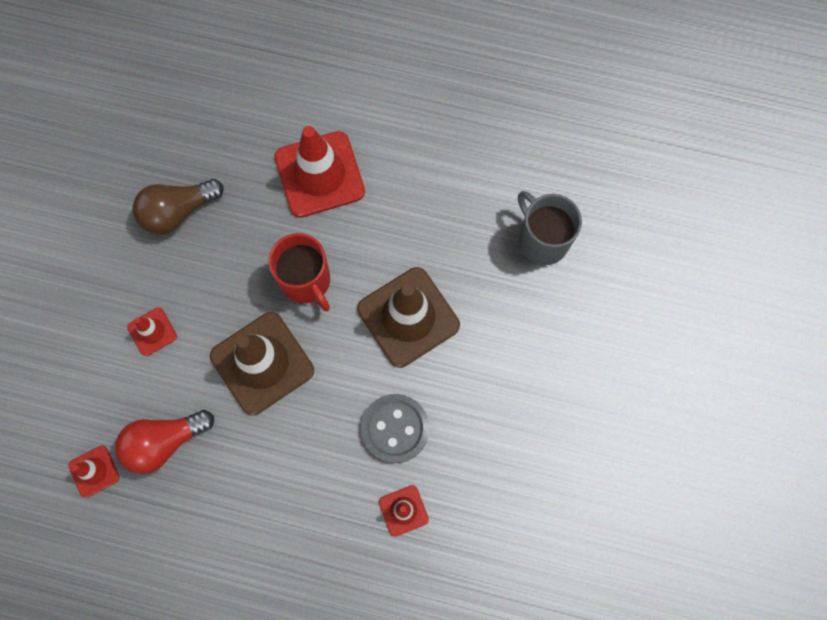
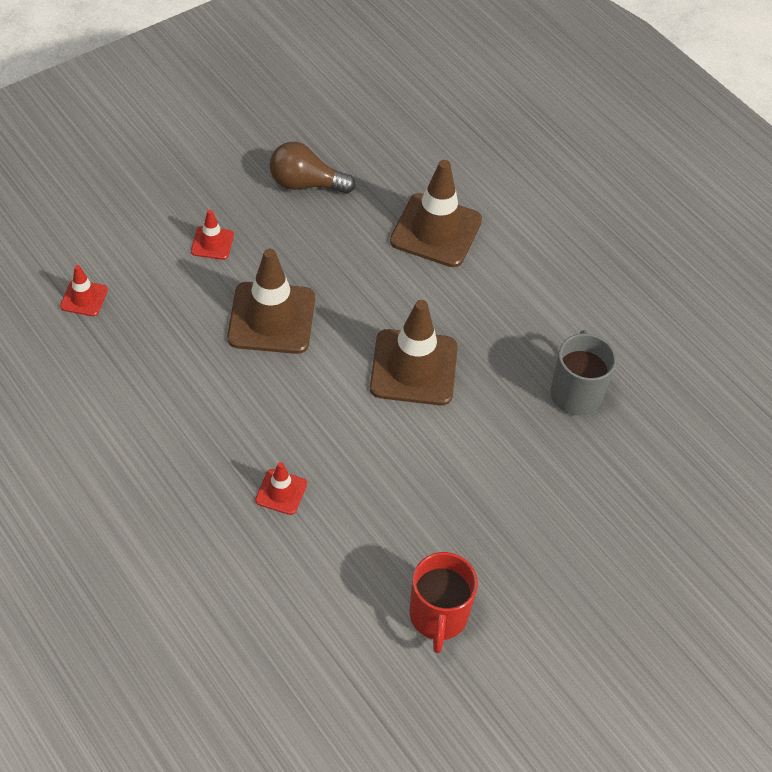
camera: 35 degrees right, 20 degrees down
(164, 442) = (150, 316): red light bulb -> none
(306, 281) = (357, 290): red mug -> red mug (438, 616)
(319, 174) = (436, 230): red traffic cone -> brown traffic cone
(395, 428) = (329, 433): grey button -> none

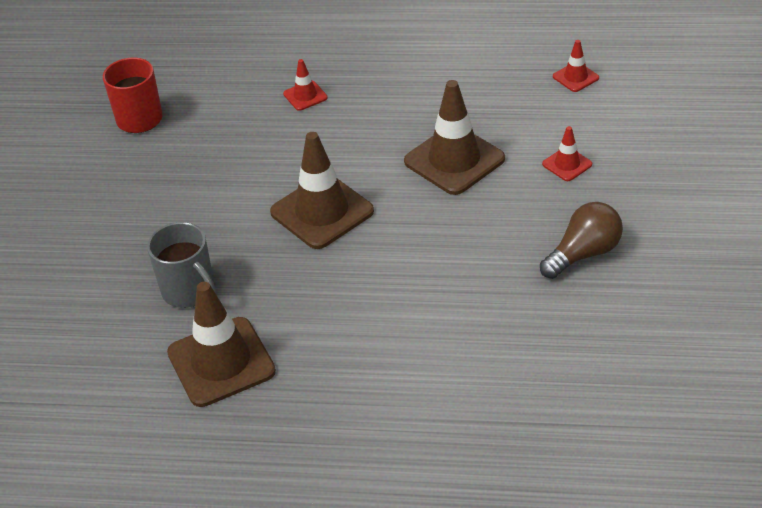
camera: 140 degrees right, 10 degrees down
(436, 230) = (441, 309): brown traffic cone -> brown traffic cone (221, 362)

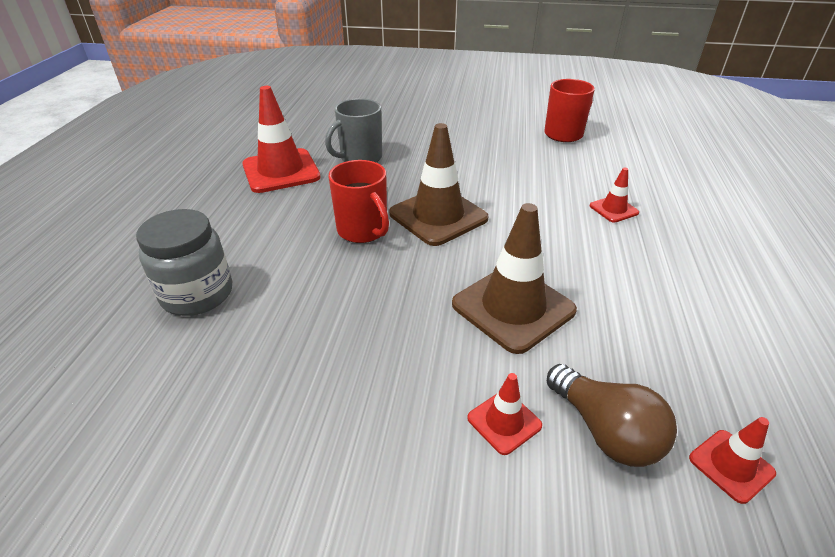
camera: 90 degrees right, 5 degrees down
(221, 362) = (281, 171): brown traffic cone -> red traffic cone
(351, 264) = (363, 230): none -> red mug
(466, 366) = (197, 294): none -> grey jar
(583, 253) = (318, 415): brown light bulb -> brown light bulb (605, 431)

